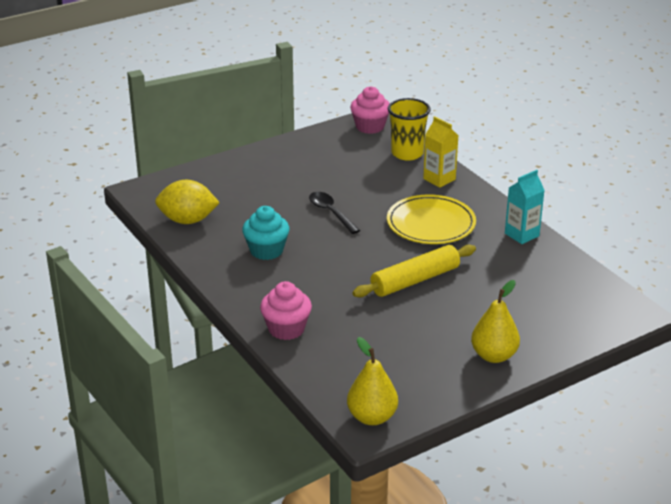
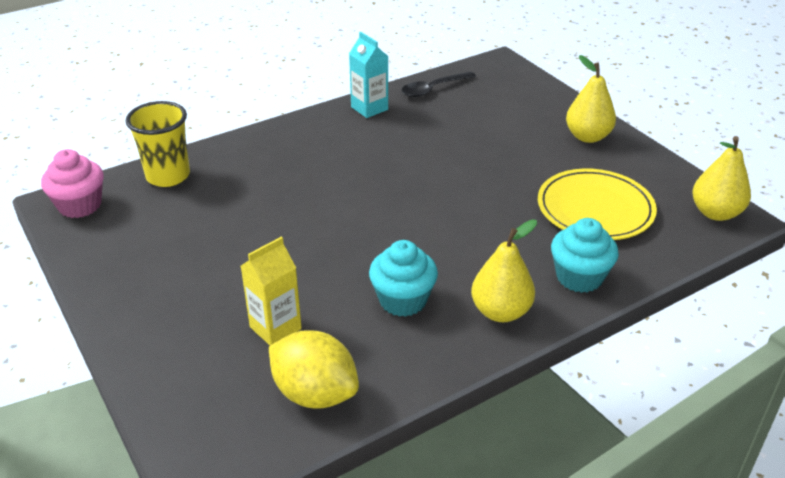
camera: 90 degrees left, 5 degrees up
(188, 220) = (315, 393): yellow lemon -> yellow lemon turned 60 degrees counterclockwise
(251, 290) = (500, 312): none -> yellow pear
(286, 329) = (579, 277): pink cupcake -> turquoise cupcake
(331, 213) = (309, 241): black spoon -> black spoon (433, 89)
(415, 280) = (462, 179): yellow rolling pin -> none
(431, 224) = (343, 164): yellow plate -> yellow plate (595, 209)
(439, 179) = (241, 154): yellow carton -> yellow carton (275, 328)

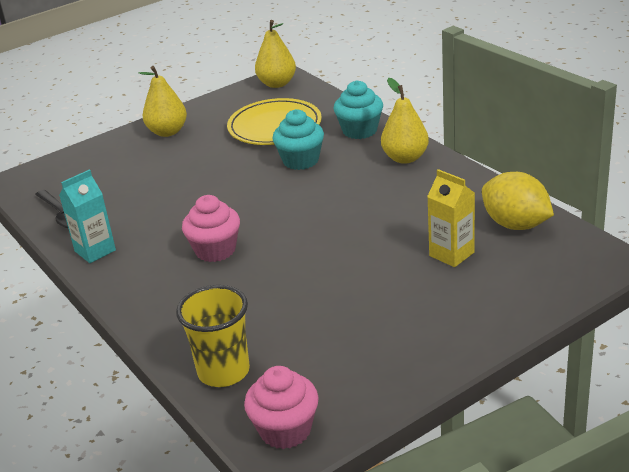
camera: 90 degrees left, 5 degrees down
(315, 393) = (515, 224): yellow lemon -> yellow lemon turned 75 degrees counterclockwise
(346, 170) = (215, 250): none -> pink cupcake
(403, 300) = (402, 199): turquoise cupcake -> turquoise cupcake (300, 160)

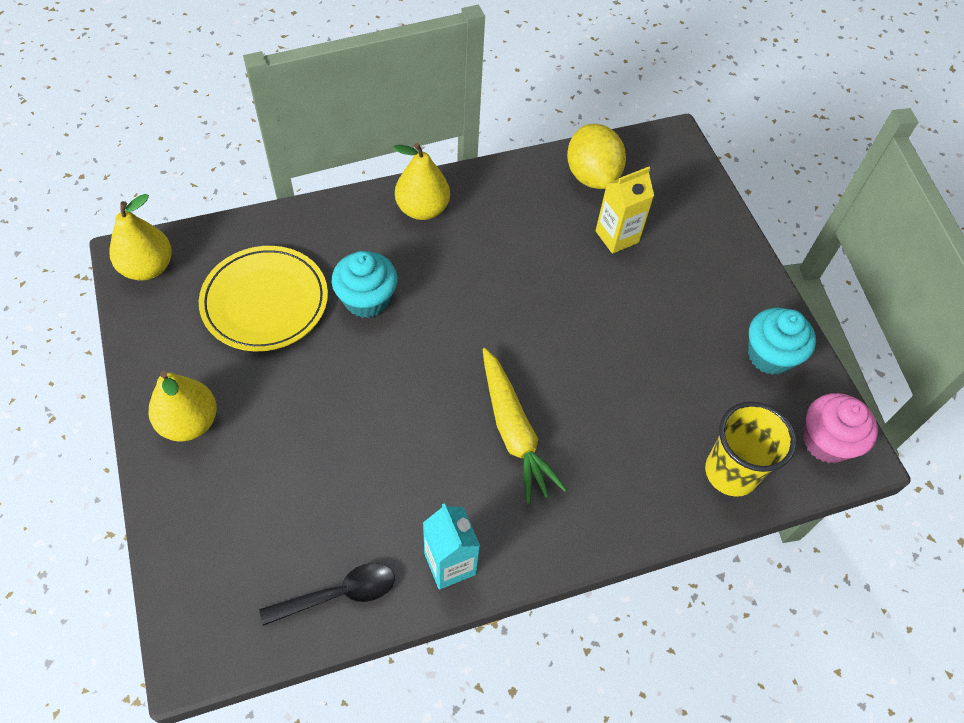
camera: 80 degrees left, 25 degrees up
(215, 250) = (514, 431): pink cupcake -> yellow carrot
(360, 130) = (335, 226): turquoise cupcake -> turquoise cupcake (770, 355)
(515, 224) = (592, 175): yellow lemon -> yellow lemon turned 75 degrees counterclockwise

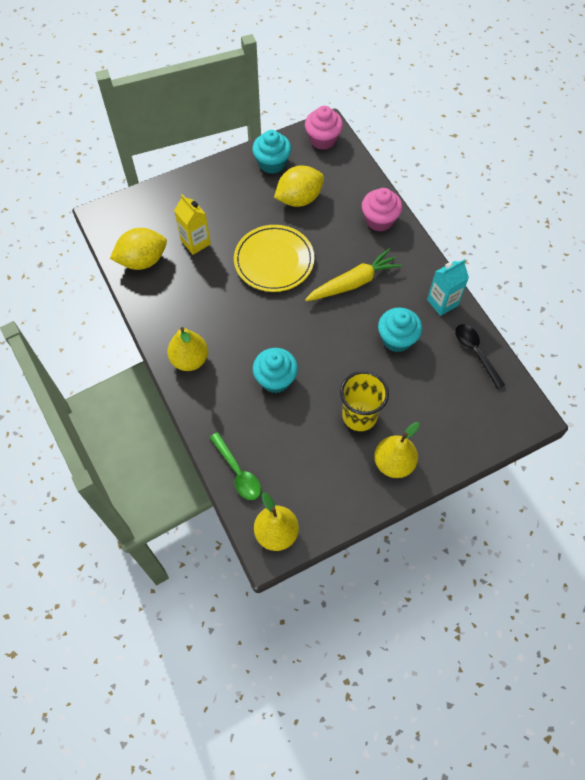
camera: 95 degrees left, 5 degrees up
(244, 239) = (238, 472): none -> green spoon
(265, 301) = (290, 443): yellow plate -> yellow plate (274, 261)
(394, 473) = (397, 339): none -> turquoise cupcake
(638, 498) = (379, 220): none -> pink cupcake
(692, 382) = (299, 199): none -> yellow lemon
(731, 472) = (352, 180): yellow cup -> yellow cup (359, 416)

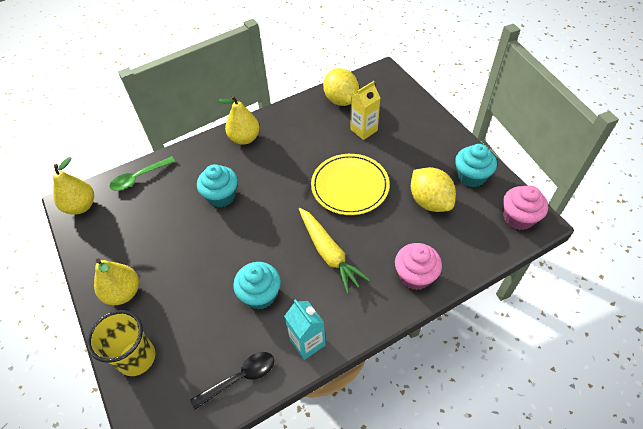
camera: 90 degrees right, 10 degrees down
(359, 416) = (177, 263): yellow cup -> yellow cup (137, 358)

